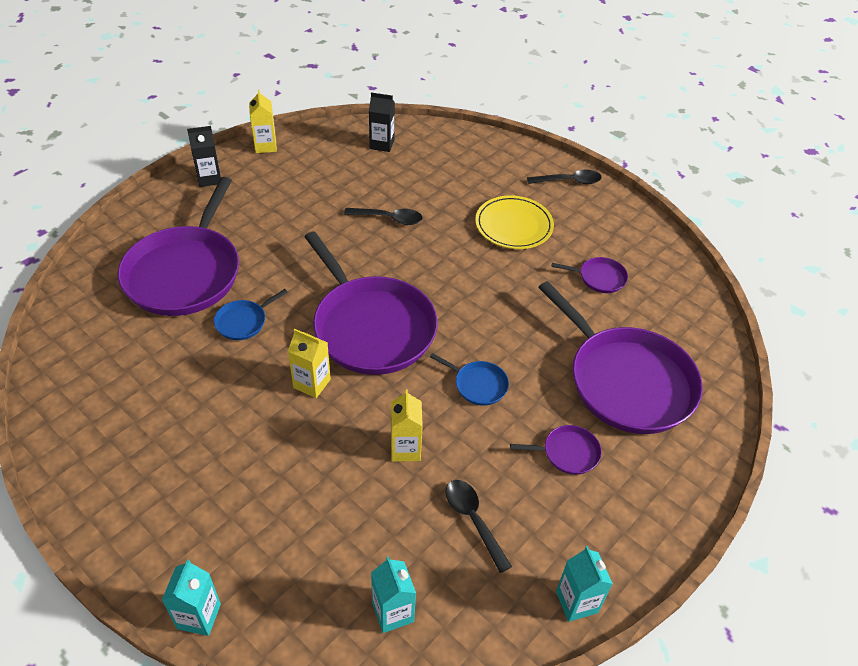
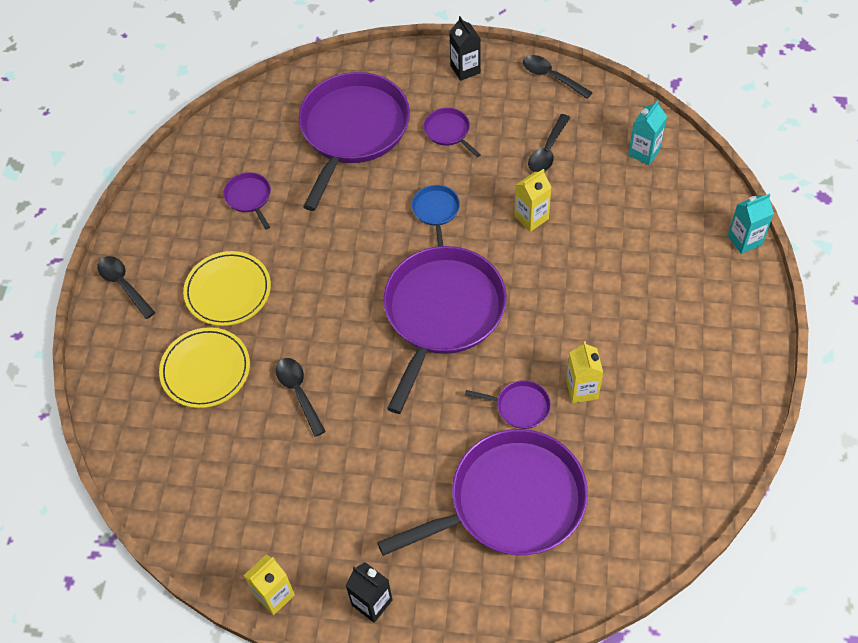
camera: 120 degrees left, 10 degrees up
(243, 321) = (520, 406): blue pan -> purple pan
(312, 383) = (532, 311): yellow carton -> yellow carton (582, 389)
(382, 144) = (183, 482): black carton -> black carton (465, 69)
(455, 187) = (205, 370): none -> yellow plate
(576, 602) = (551, 77): turquoise carton -> black spoon

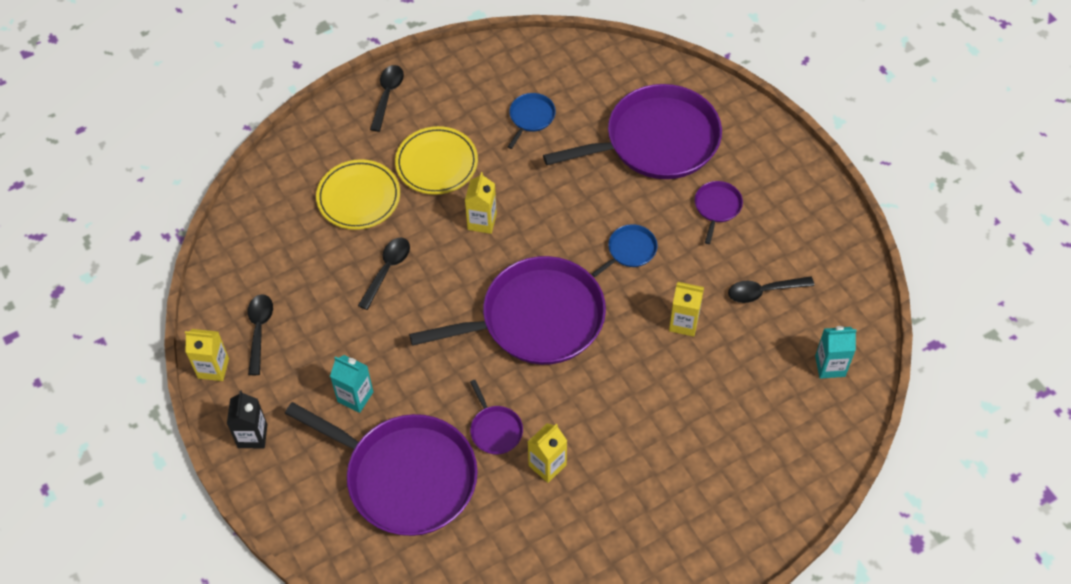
camera: 50 degrees right, 0 degrees up
(249, 197) = (531, 117): purple pan -> blue pan
(316, 294) = (482, 221): none -> yellow carton
(465, 69) = (793, 176): black carton -> none
(551, 77) = (846, 244): black spoon -> black spoon (259, 330)
(744, 240) = (806, 503): turquoise carton -> turquoise carton (355, 397)

